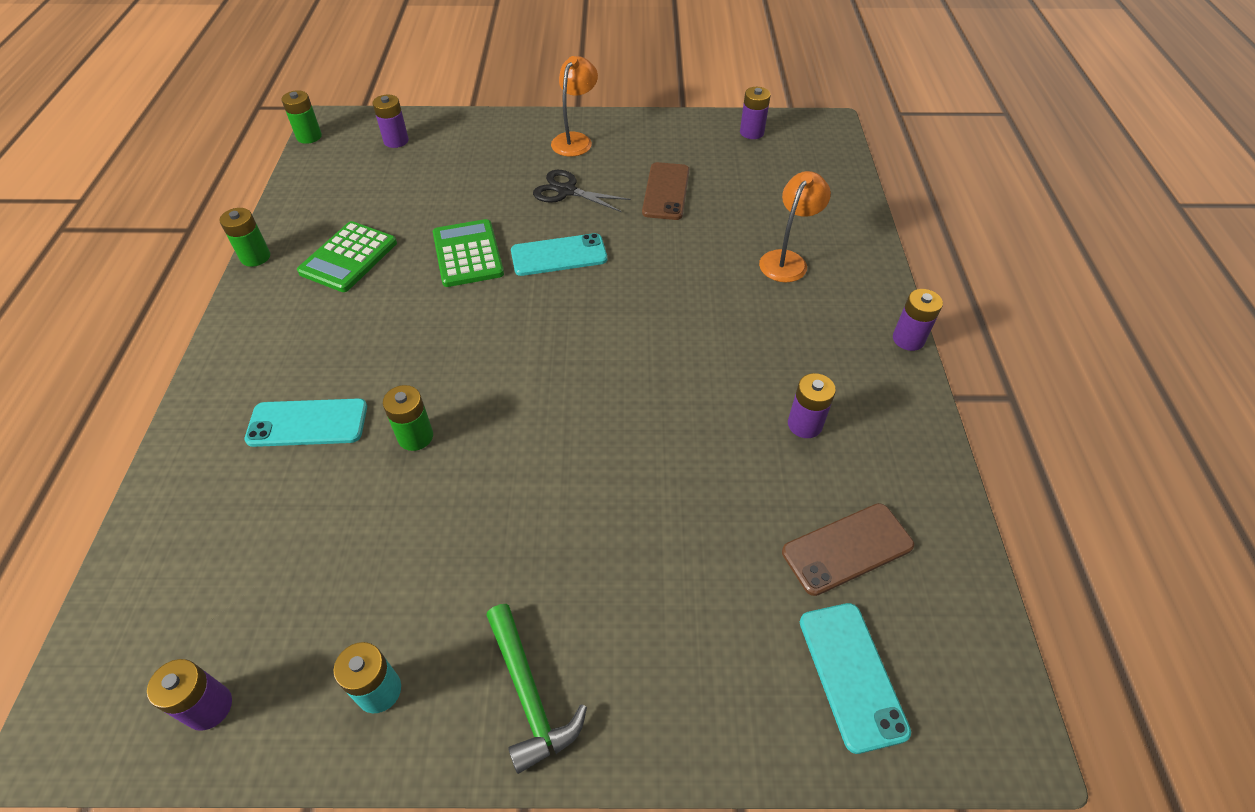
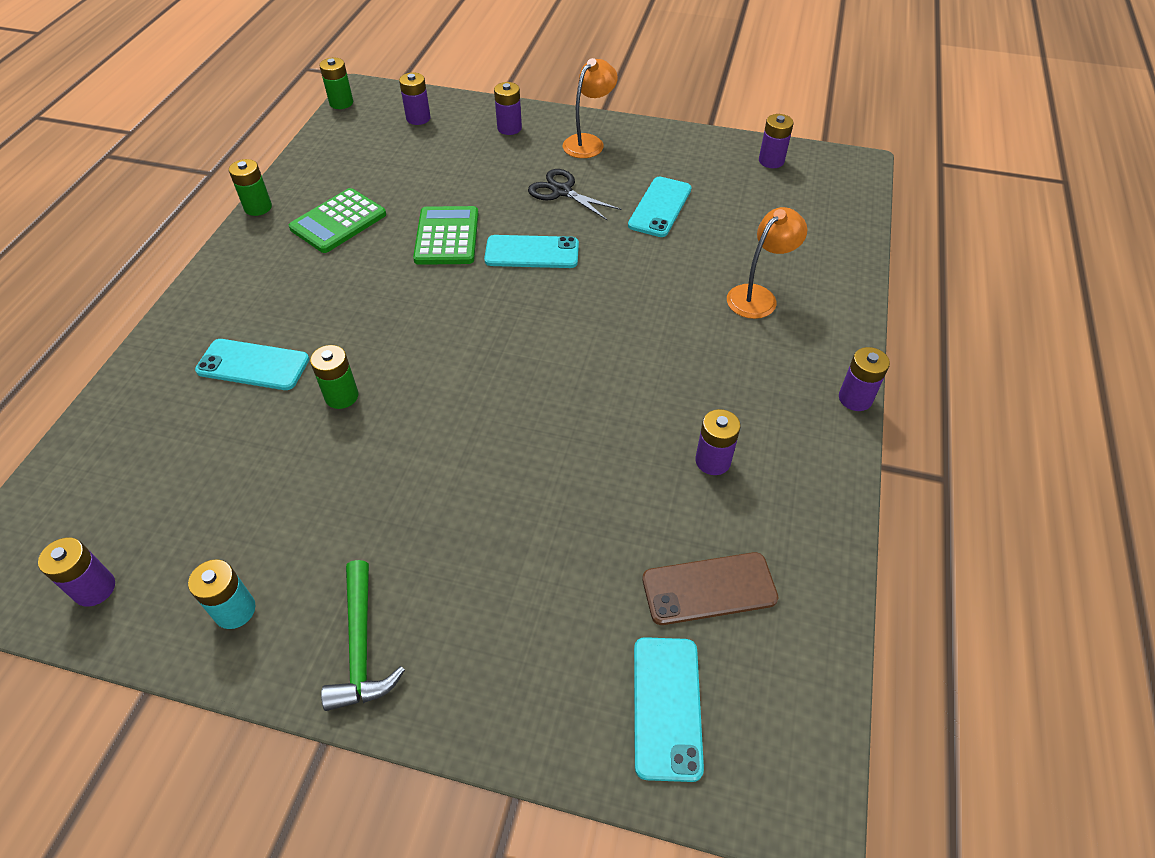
camera: 15 degrees right, 0 degrees up
(492, 137) = (509, 128): none -> purple battery
(666, 191) = (660, 207): brown phone -> turquoise phone

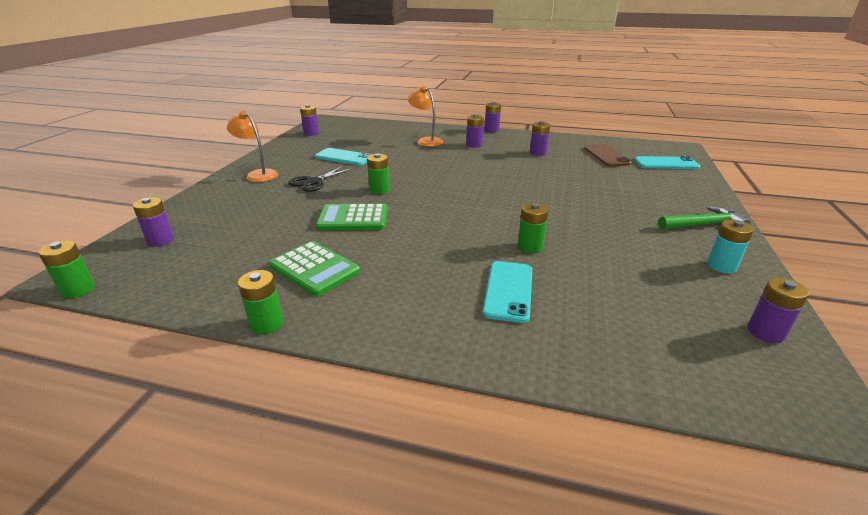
camera: 90 degrees left, 20 degrees down
(509, 128) = (215, 200): purple battery -> purple battery (474, 145)
(532, 252) = (379, 190): turquoise phone -> green battery

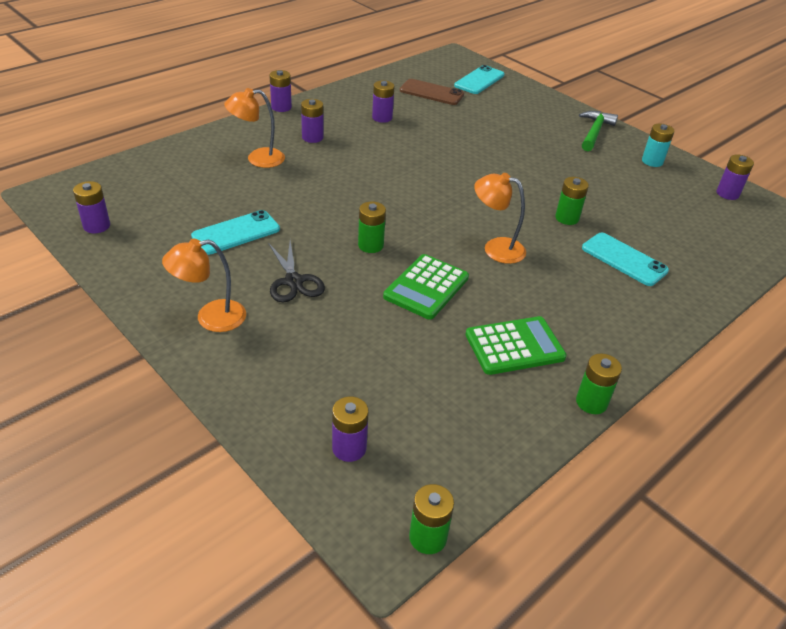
camera: 60 degrees left, 10 degrees up
(437, 229) = (495, 248): none -> orange lamp

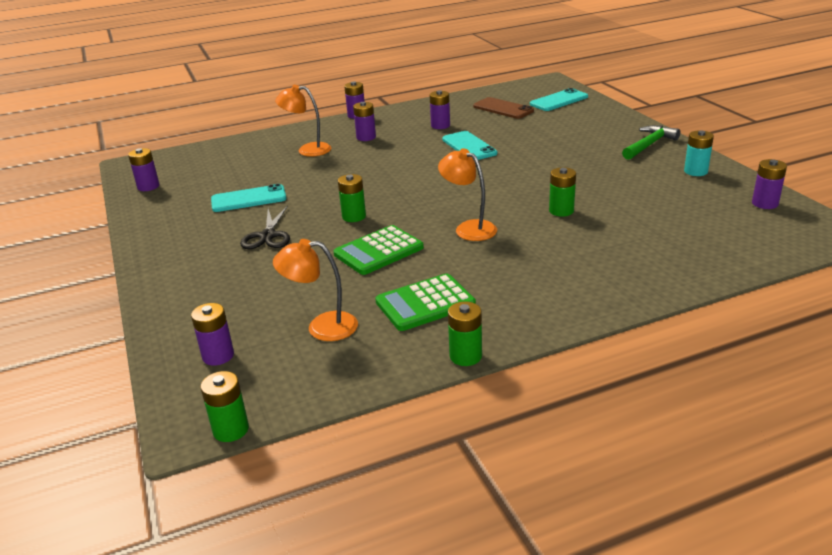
camera: 25 degrees right, 10 degrees down
(210, 318) = (183, 254): orange lamp -> orange lamp (322, 327)
(514, 346) = (425, 303): green calculator -> green calculator turned 150 degrees clockwise
(624, 259) = (595, 248): turquoise phone -> turquoise phone (469, 146)

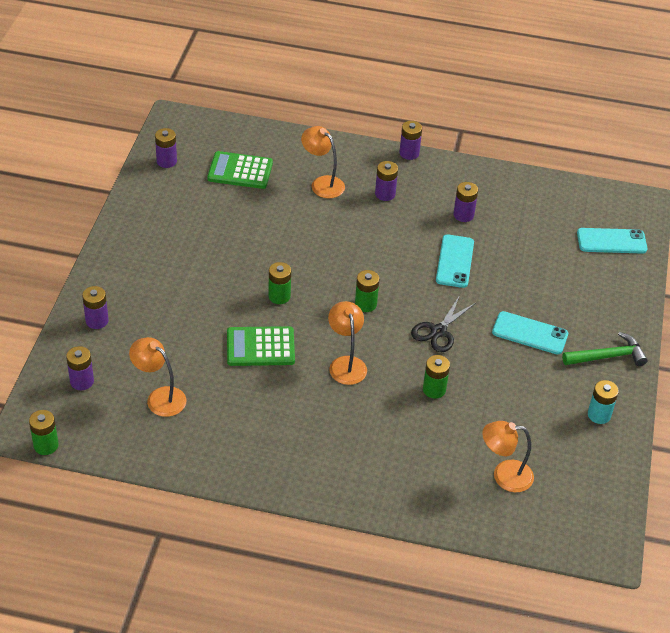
camera: 30 degrees right, 15 degrees up
(248, 199) = (224, 225): turquoise phone -> turquoise phone (530, 333)
(268, 236) = (202, 280): black scissors -> black scissors (438, 331)
(425, 303) = (241, 419): green calculator -> green calculator (240, 171)
(465, 356) = (219, 480): green battery -> green battery (365, 304)
(503, 109) = (546, 222): brown phone -> none
(694, 230) = (504, 475): none -> orange lamp
(765, 203) = (599, 486): purple battery -> purple battery (97, 321)

